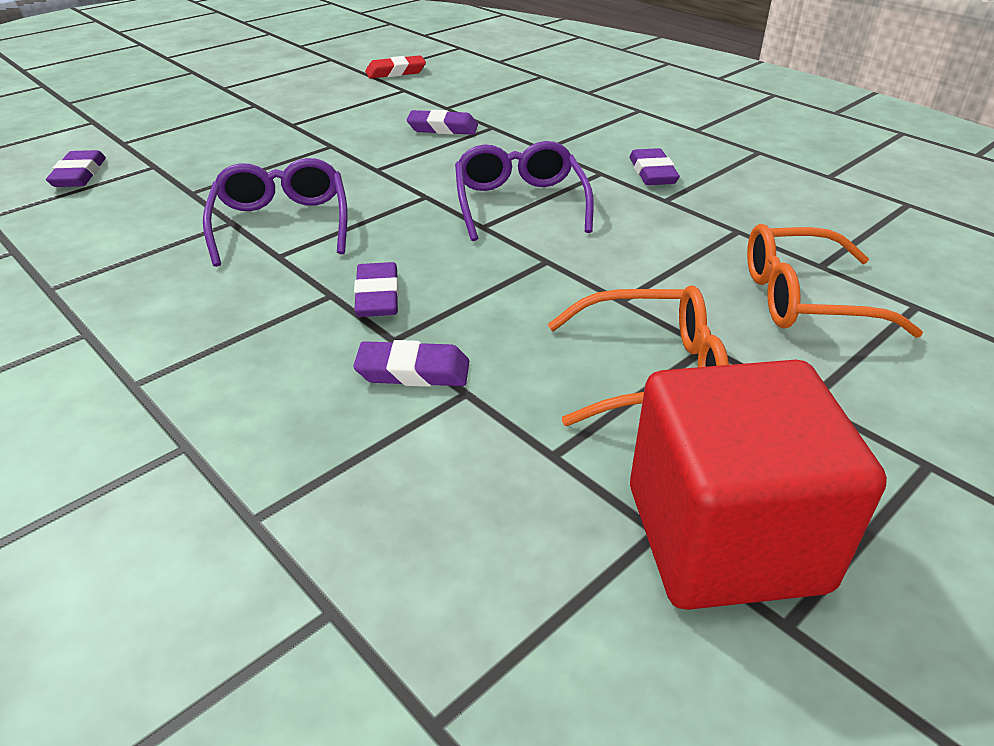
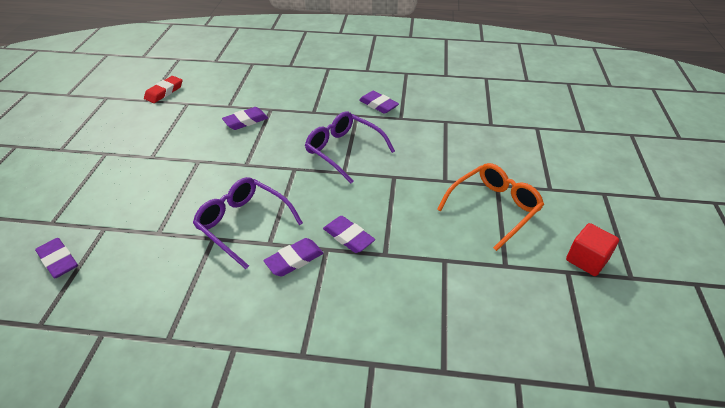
camera: 40 degrees left, 5 degrees up
(413, 371) = (413, 264): purple eraser -> purple eraser (294, 260)
(725, 538) = (586, 260): red cube -> red cube, size x0.48
(803, 299) = (502, 144): orange glasses -> none

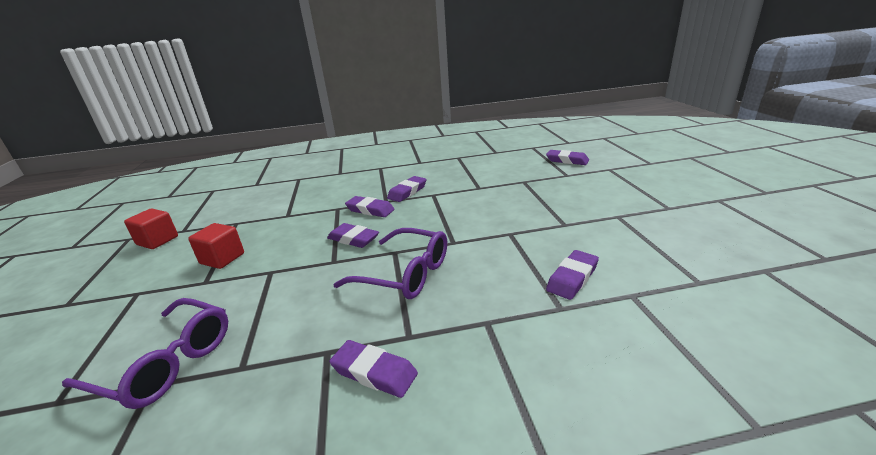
camera: 165 degrees right, 15 degrees down
(164, 92) = (771, 290): red eraser -> none
(243, 224) = (464, 198): purple glasses -> purple glasses (166, 363)
(374, 197) = (353, 239): none -> purple eraser
(494, 208) = (222, 258): orange glasses -> red cube

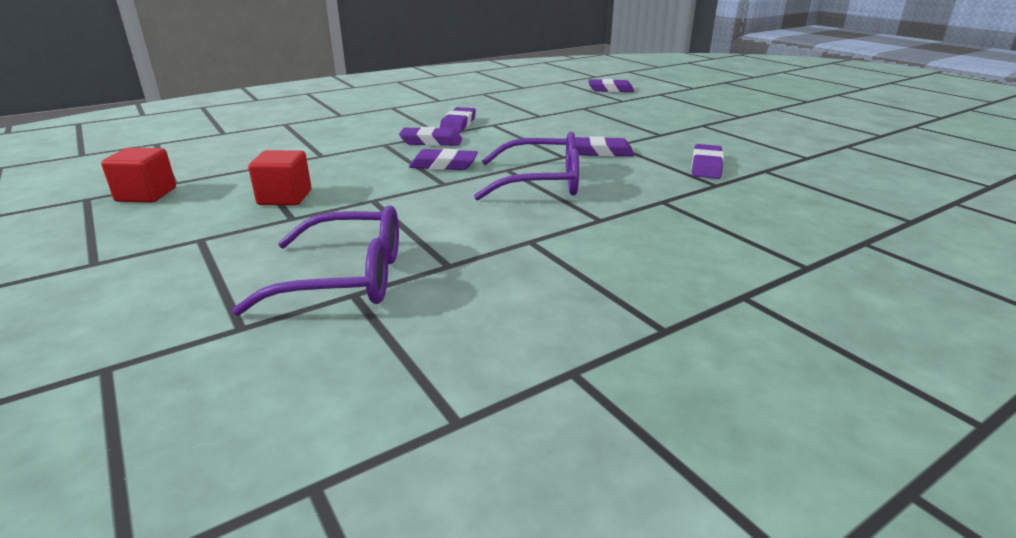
camera: 25 degrees left, 0 degrees up
(374, 372) = (597, 244): purple eraser -> purple eraser (601, 152)

